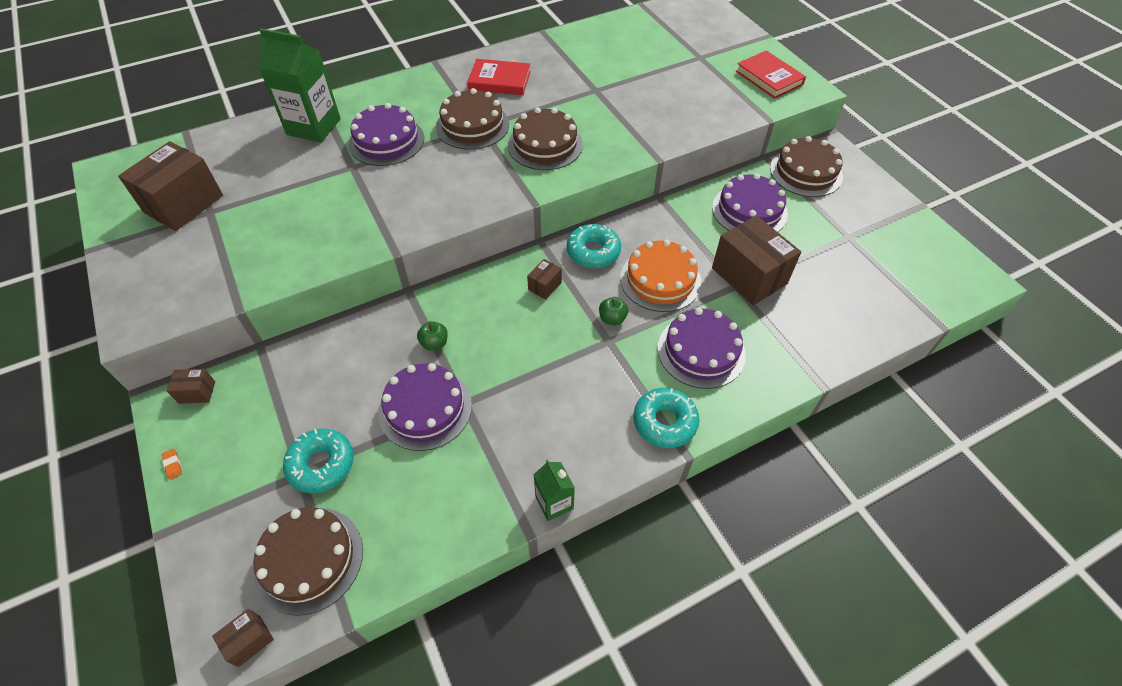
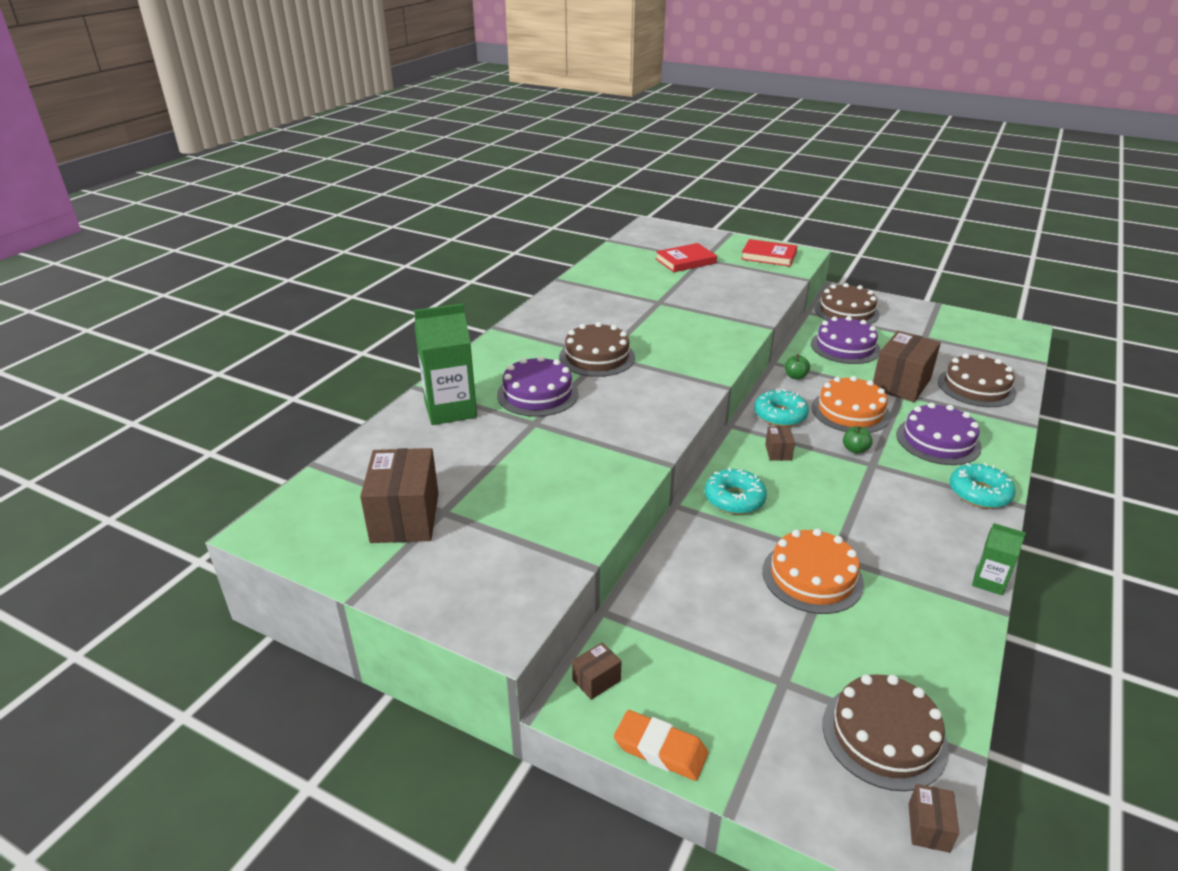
camera: 35 degrees left, 20 degrees down
(173, 465) = (660, 749): orange eraser -> orange eraser, size x2.39
(321, 464) = (791, 664): turquoise donut -> turquoise donut (734, 499)
(425, 408) = (812, 577): purple cake -> orange cake
(434, 343) = (753, 530): green apple -> green apple (795, 376)
(499, 81) = (573, 321): red book -> red book (685, 261)
(545, 145) = (675, 348): brown cake -> brown cake (976, 387)
(749, 276) = (901, 384): brown box -> brown box turned 75 degrees counterclockwise

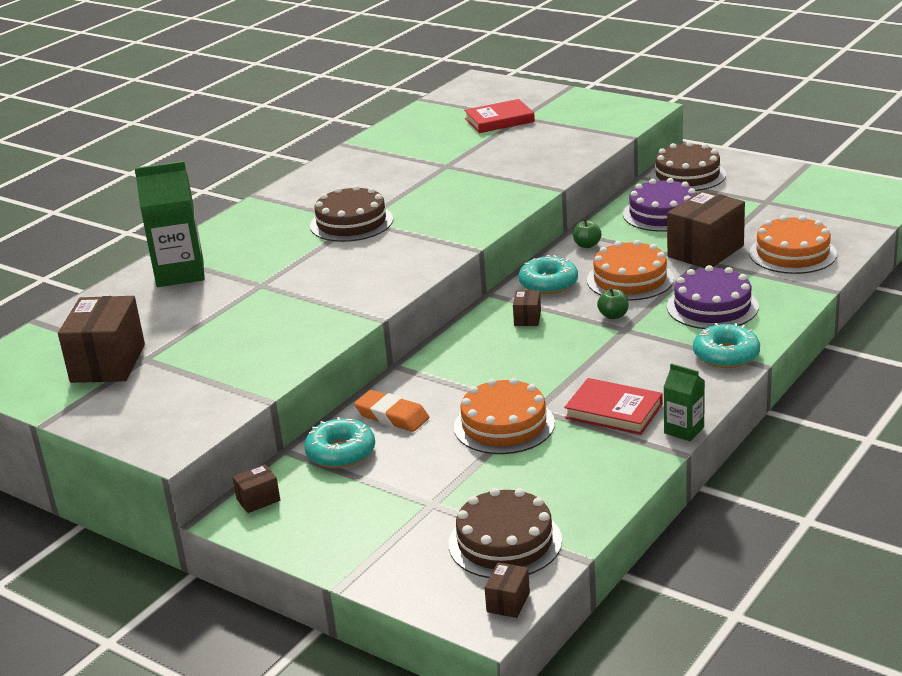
camera: 10 degrees right, 5 degrees down
(537, 394) = (274, 258): purple cake -> none
(660, 749) = (296, 547): orange eraser -> orange eraser (392, 416)
(734, 499) = (458, 360): turquoise donut -> turquoise donut (341, 452)
(768, 256) = (602, 112): red book -> red book (614, 411)
(976, 387) = (792, 253): brown cake -> orange cake

